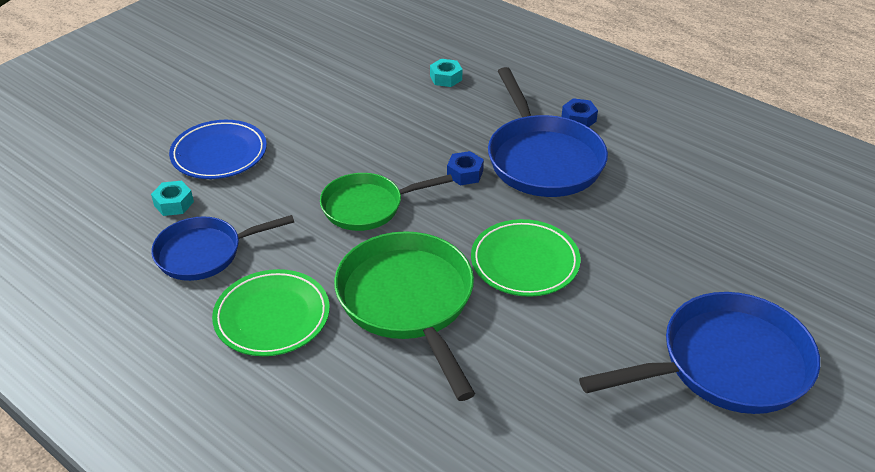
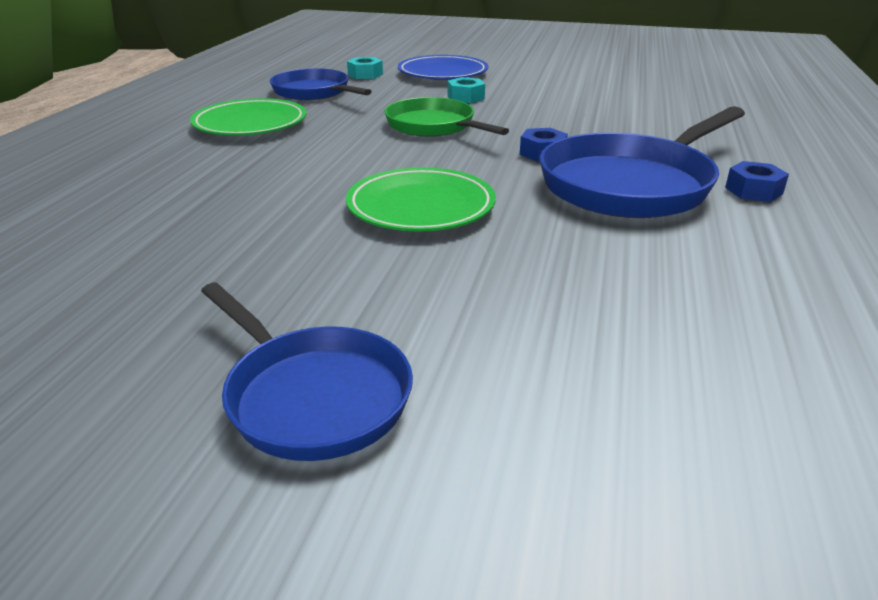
camera: 65 degrees right, 10 degrees down
(408, 302) = (305, 166): green pan -> none
(446, 78) = (696, 117): turquoise nut -> turquoise nut (466, 97)
(725, 364) = (312, 395): blue pan -> blue pan, size x0.65

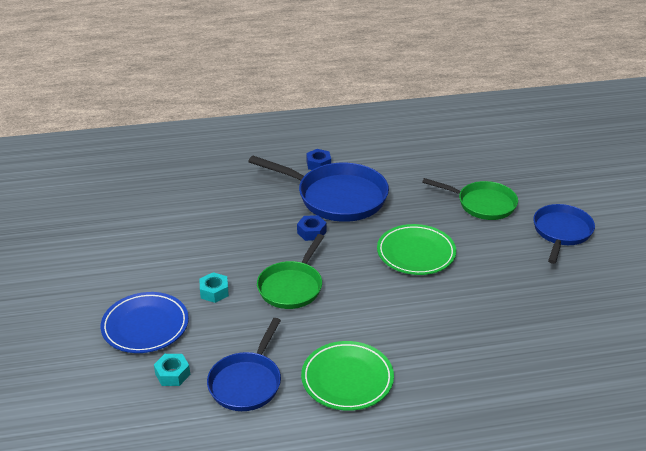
camera: 115 degrees left, 5 degrees up
(520, 319) = (482, 204): none -> green pan

